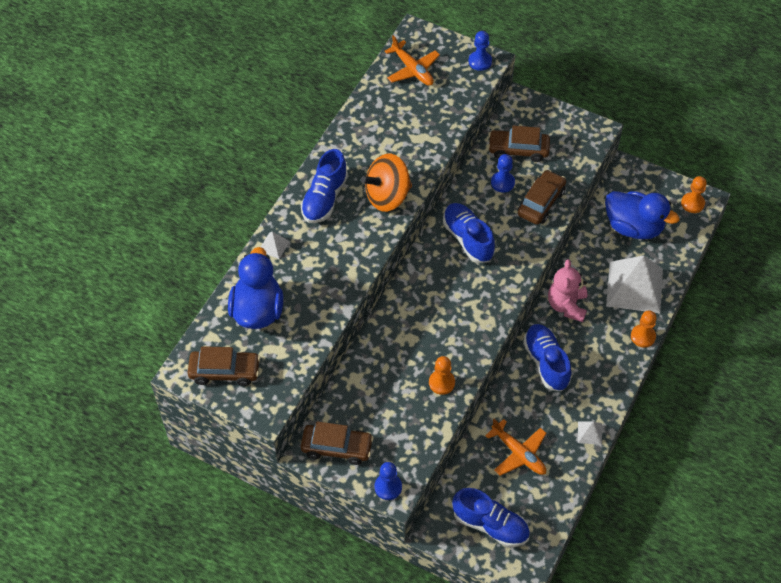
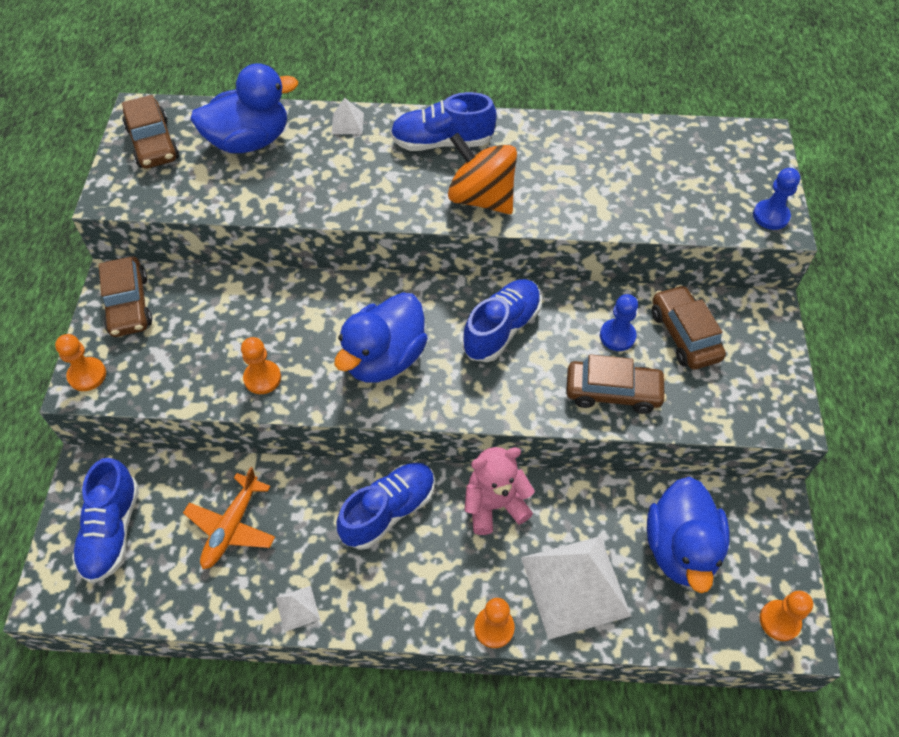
camera: 65 degrees right, 0 degrees up
(388, 487) = (87, 375): blue pawn -> orange pawn
(412, 70) = (700, 154): orange plane -> none
(459, 310) = (384, 358): none -> blue duck

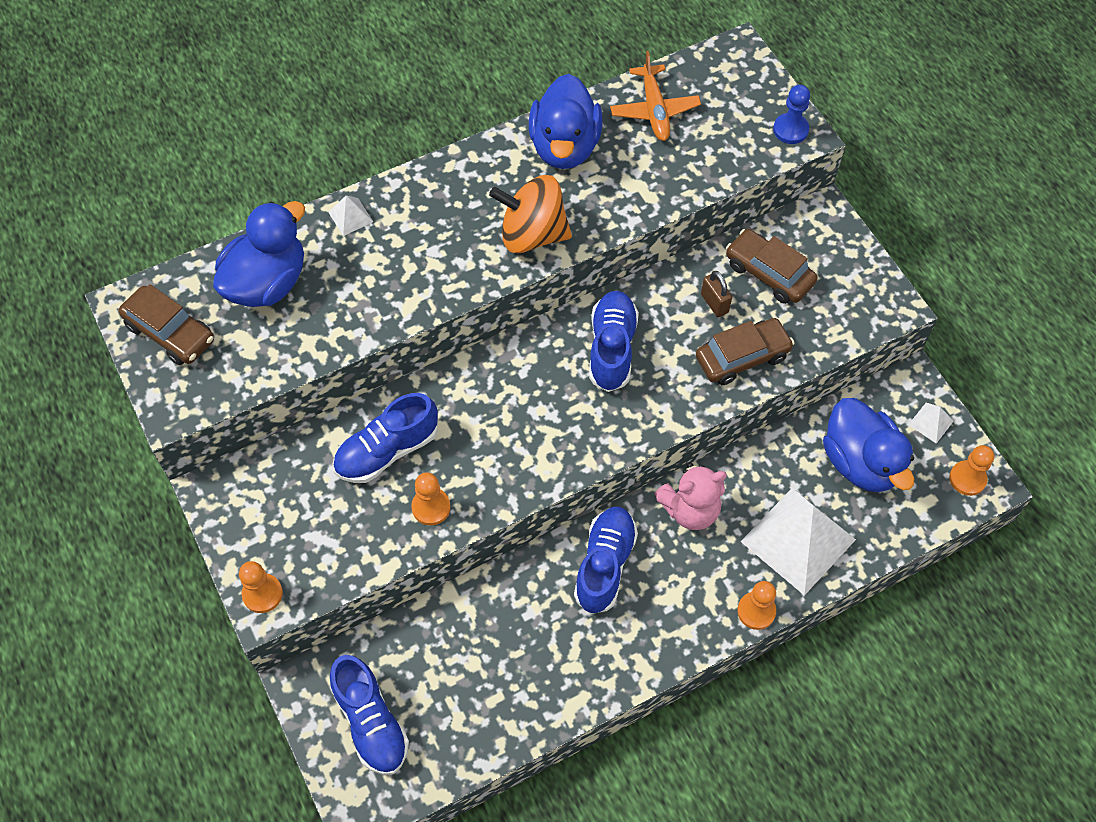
camera: 30 degrees left, 5 degrees up
(128, 305) = (246, 506): brown car -> none
(231, 527) = (477, 656): orange plane -> orange plane (654, 110)
(297, 608) = (585, 690): white pyramid -> white pyramid (931, 422)
(384, 358) = (527, 430): blue duck -> blue duck (565, 146)
(442, 142) = (456, 194): blue shoe -> blue shoe (387, 450)
(494, 505) = (690, 509): pink teddy bear -> pink teddy bear turned 150 degrees counterclockwise
(617, 336) = (714, 303): blue pawn -> brown padlock

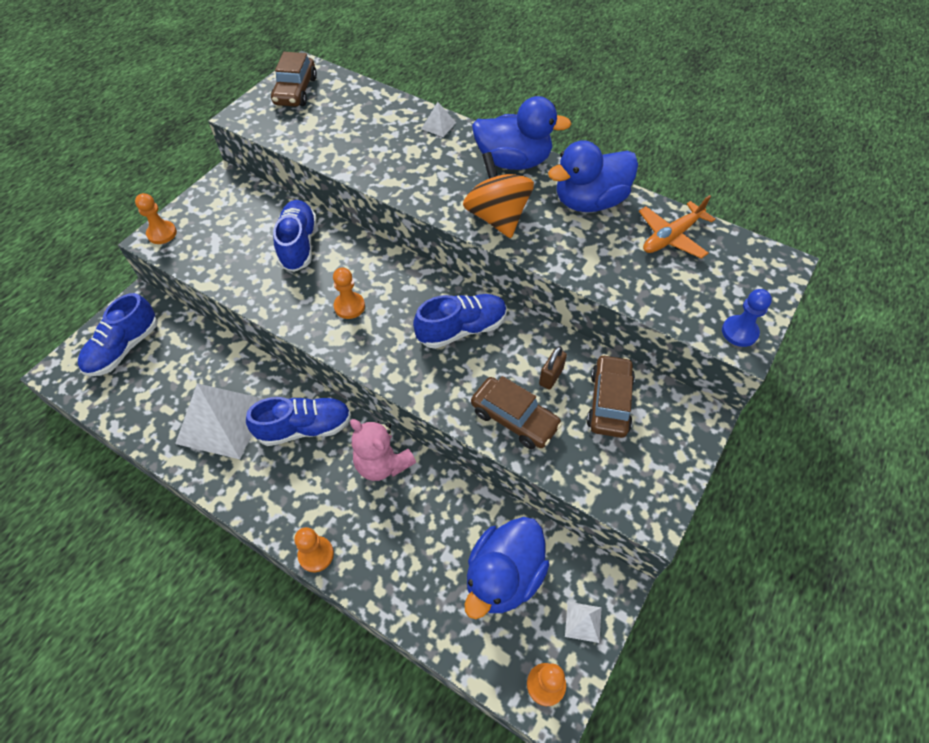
camera: 60 degrees right, 5 degrees down
(267, 282) = (360, 113): blue duck -> blue duck (513, 161)
(387, 450) = (298, 244): blue shoe -> blue shoe turned 60 degrees clockwise
(431, 507) = (267, 286): orange pawn -> orange pawn (349, 306)
(798, 540) = (398, 558): white pyramid -> white pyramid (222, 421)

